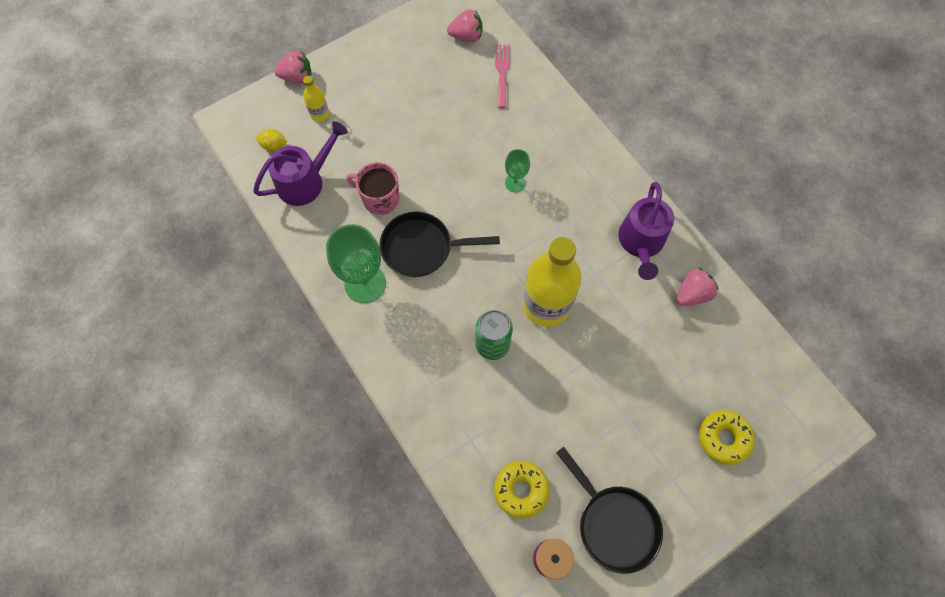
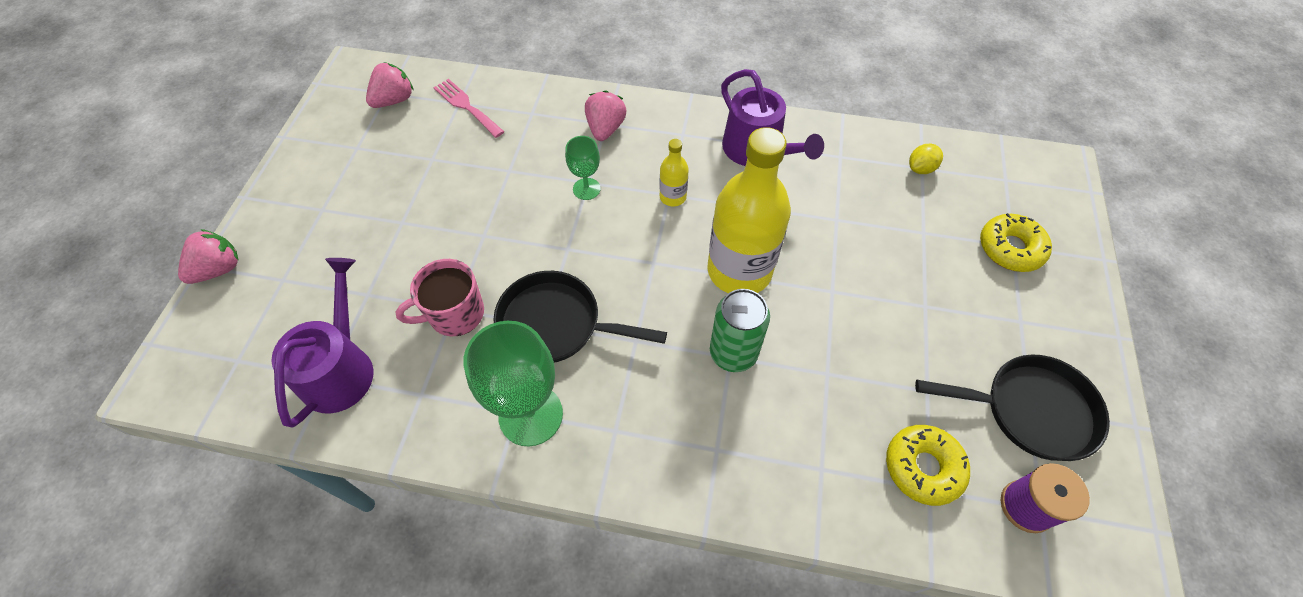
camera: 45 degrees left, 10 degrees down
(274, 146) = (257, 362): yellow lemon -> yellow lemon (920, 168)
(319, 114) = (289, 285): yellow bottle -> yellow bottle (673, 197)
(422, 248) = (556, 324): black pan -> black pan turned 60 degrees clockwise
(692, 294) = (846, 157): pink strawberry -> pink strawberry (605, 129)

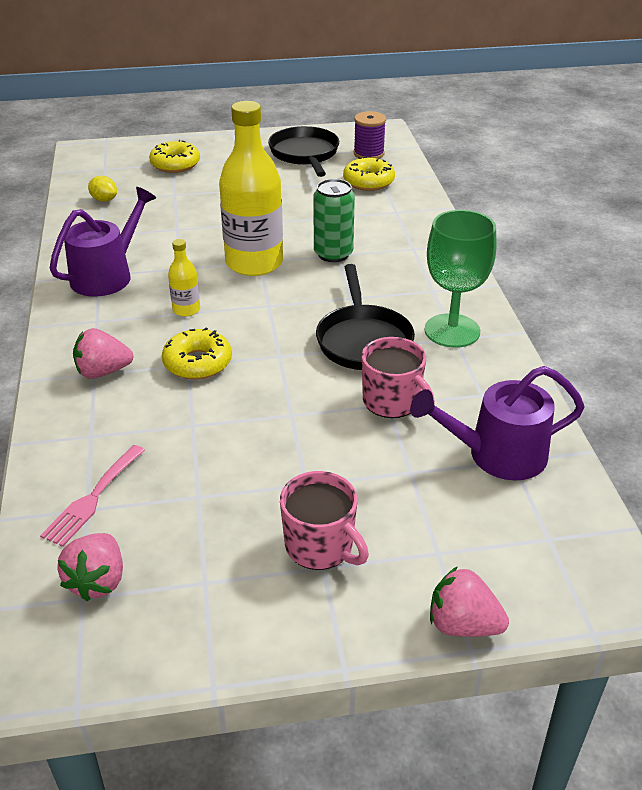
camera: 110 degrees left, 20 degrees down
(339, 213) = (320, 546): none -> pink mug
(394, 100) = (98, 581): pink strawberry -> pink strawberry turned 105 degrees counterclockwise
(586, 189) = (197, 363): green goblet -> yellow donut

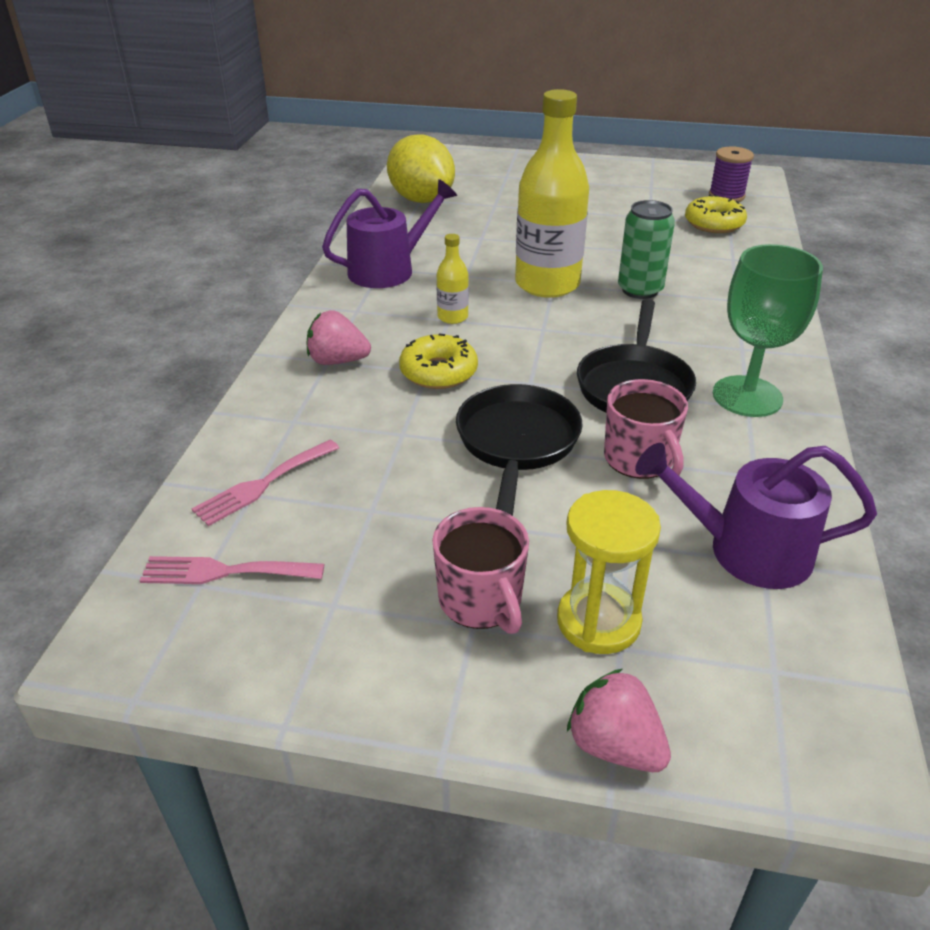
camera: 20 degrees right, 0 degrees up
(98, 581) = (224, 572): pink strawberry -> pink fork
(104, 200) = (421, 200): yellow lemon -> yellow lemon, size x2.35
(175, 164) = (509, 177): yellow donut -> none
(305, 154) = (653, 187): black pan -> black pan (517, 443)
(414, 538) = (598, 621): none -> yellow hourglass

